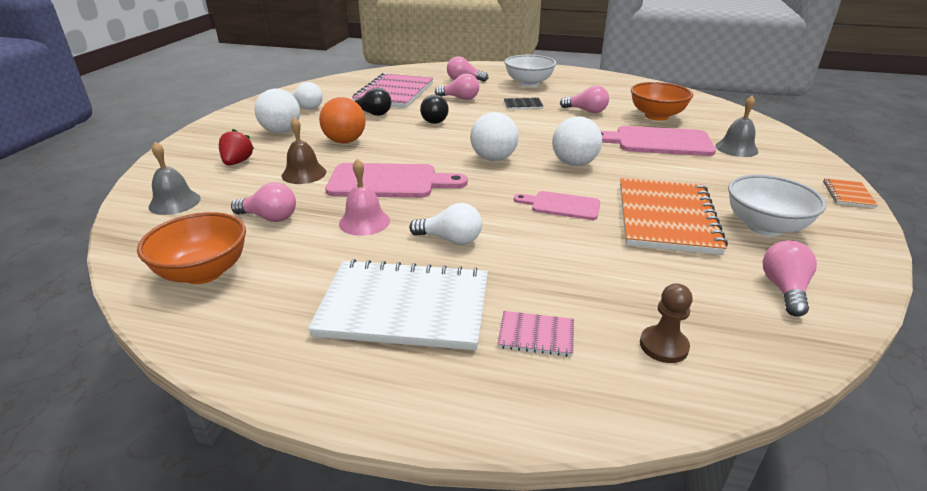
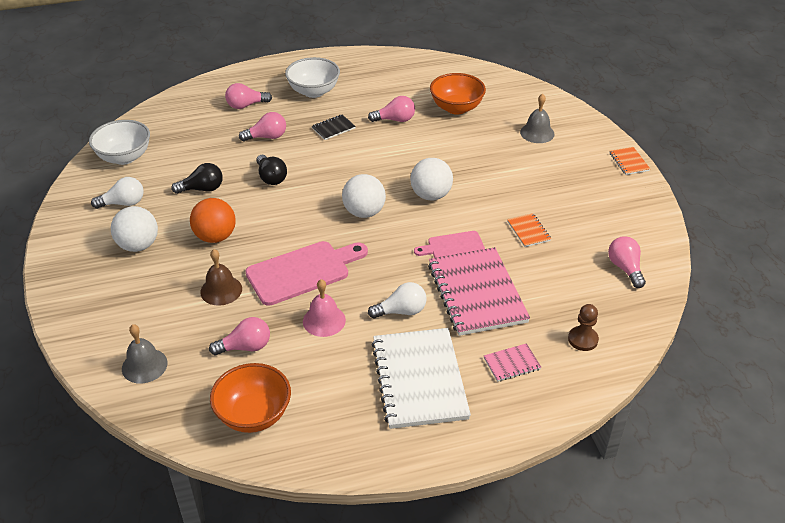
camera: 30 degrees left, 10 degrees up
(237, 162) = (144, 300): red strawberry -> none
(394, 93) = (194, 149): pink notebook -> pink notebook (477, 293)
(404, 307) = (419, 379): white notebook -> white notebook turned 75 degrees counterclockwise
(657, 142) = (476, 144): pink cutting board -> none
(666, 217) = (528, 231): orange notebook -> orange notebook, size x0.43
(764, 227) = (592, 216): white bowl -> white bowl (124, 157)

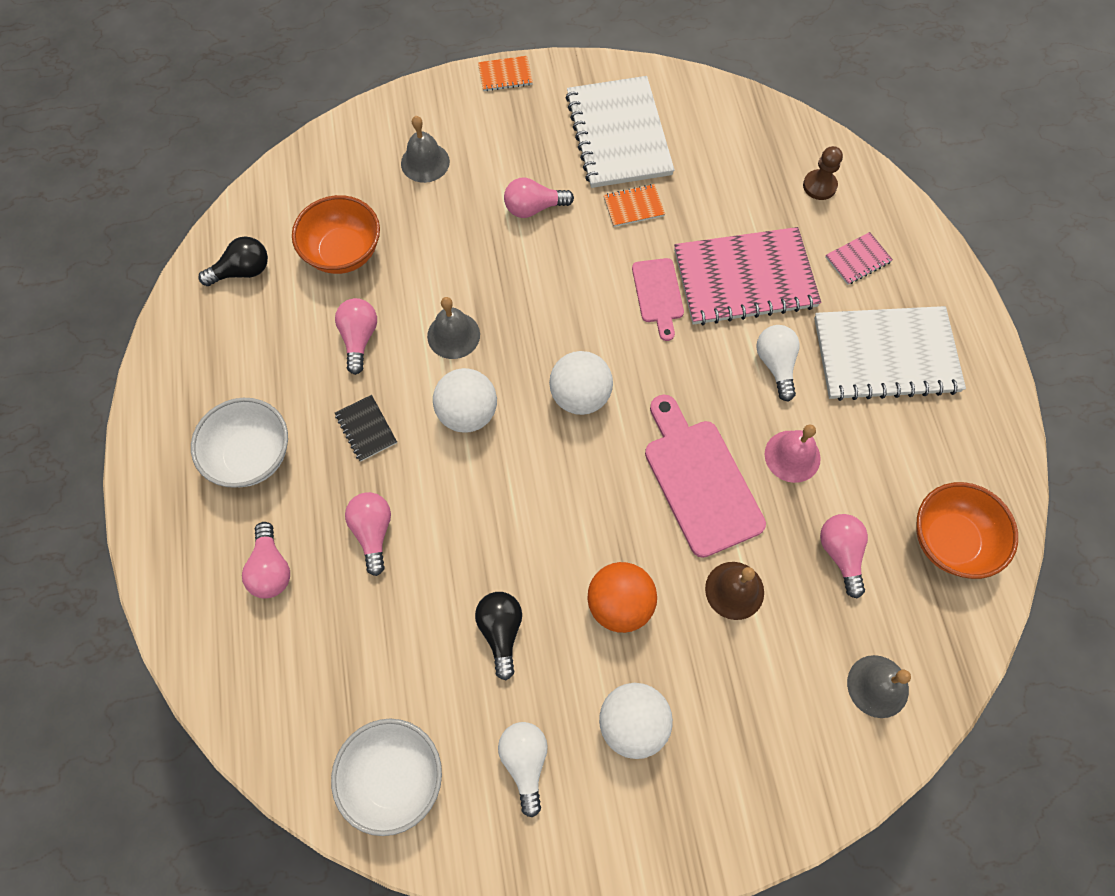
camera: 85 degrees left, 25 degrees up
(271, 177) = (484, 524): black light bulb -> black light bulb (242, 271)
(403, 155) = (453, 335): none -> grey bell
(431, 195) = (550, 308): white ball -> white ball (467, 413)
(511, 363) = (858, 259): pink notebook -> pink notebook turned 75 degrees clockwise
(594, 221) = (618, 134): none -> white notebook
(625, 268) = (706, 123): pink light bulb -> pink light bulb (534, 208)

